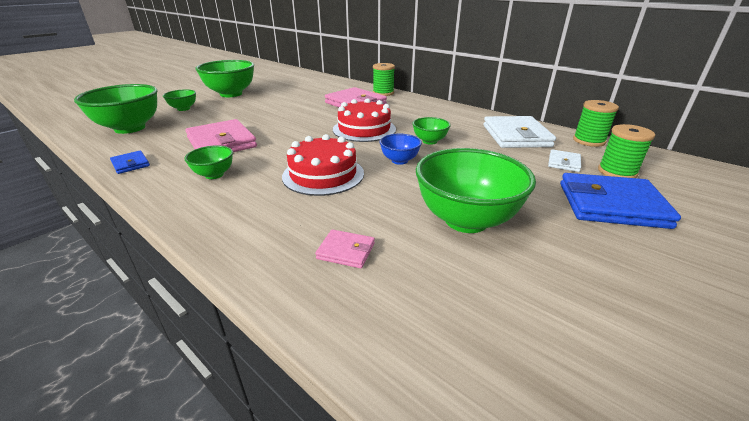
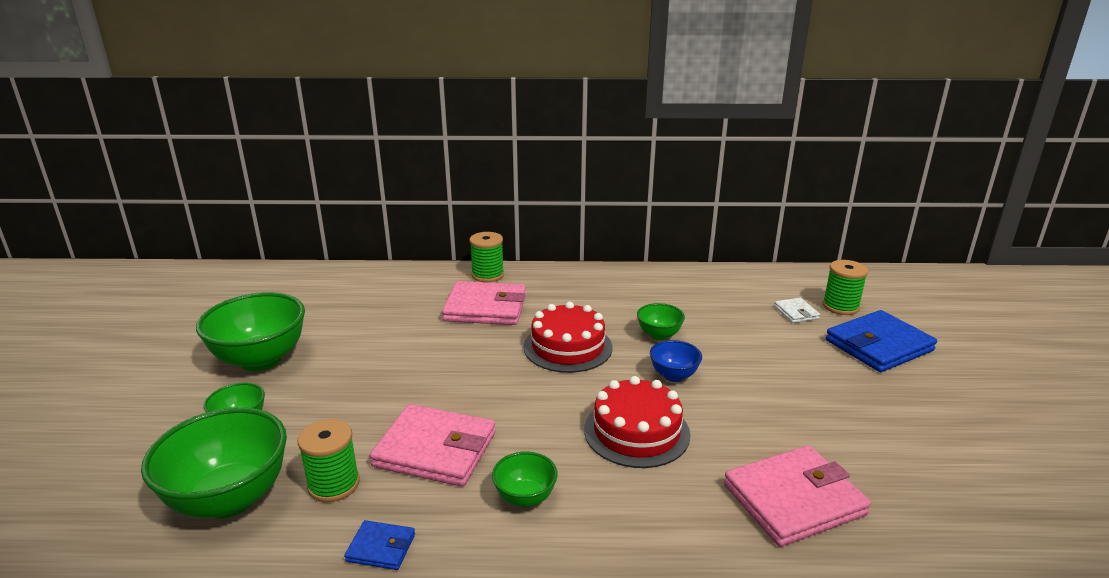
camera: 40 degrees left, 5 degrees down
(346, 251) = (794, 499): pink wallet -> pink wallet, size x2.09
(466, 220) = (821, 415): green bowl -> none
(516, 136) = (718, 293): white wallet -> none
(588, 141) = (778, 275): green spool -> green spool (334, 484)

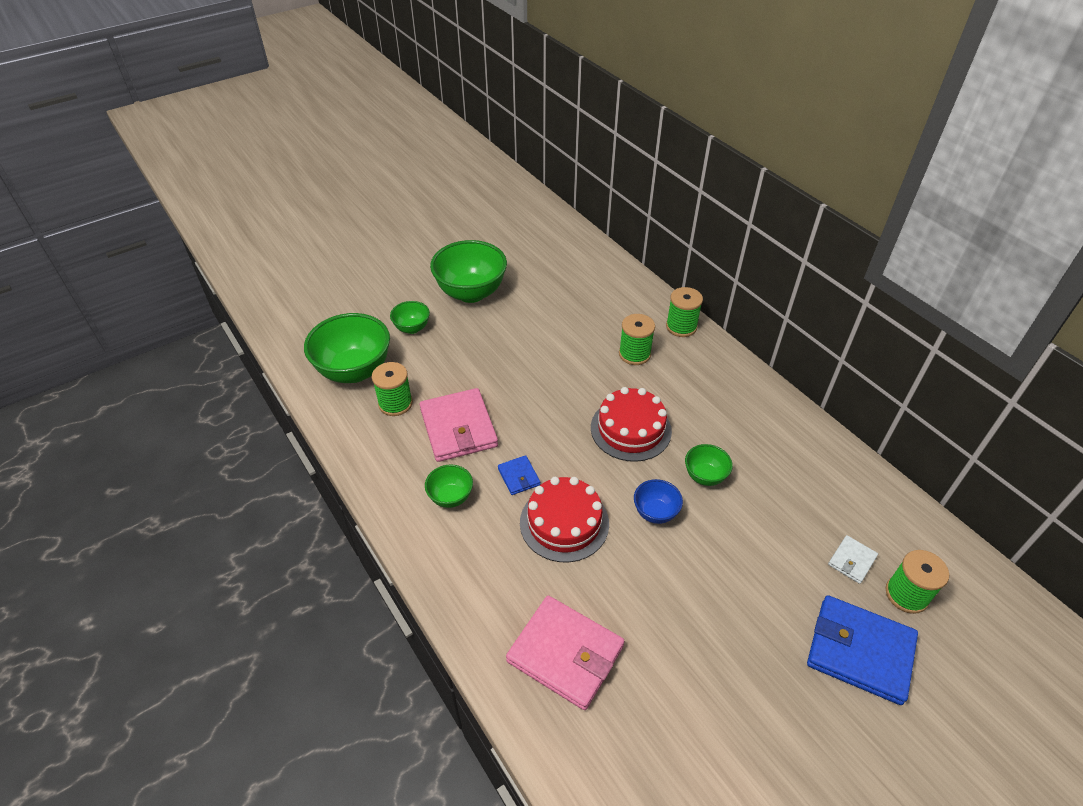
camera: 55 degrees right, 20 degrees up
(381, 548) = (365, 456): blue wallet -> blue wallet (519, 477)
(485, 308) = (634, 354): pink wallet -> green spool

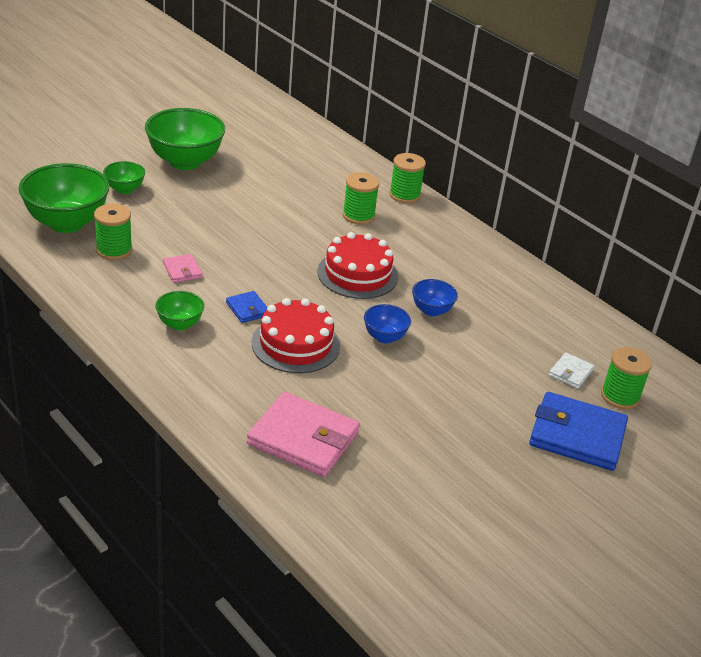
camera: 10 degrees left, 10 degrees down
(458, 428) = (182, 270): pink wallet -> pink wallet, size x0.48
(705, 476) = (431, 311): green bowl -> blue bowl

